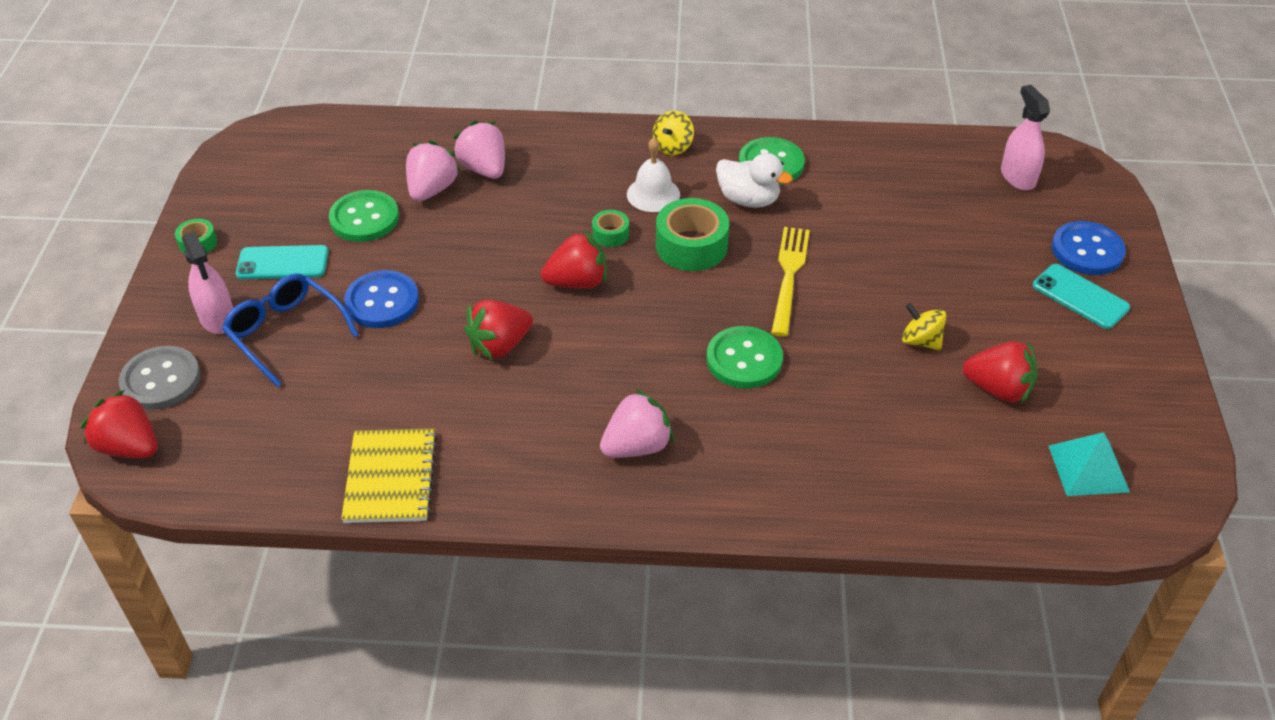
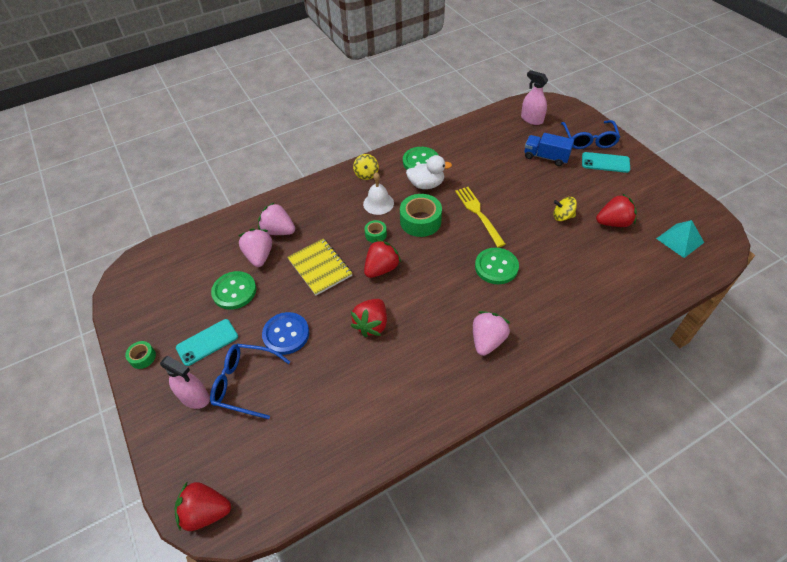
camera: 30 degrees left, 5 degrees up
(161, 380) = (190, 456): grey button -> none
(391, 478) = (379, 434): yellow notebook -> yellow notebook (320, 267)
(983, 244) = (546, 157): none -> blue truck
(1087, 250) = (589, 140): blue button -> blue glasses

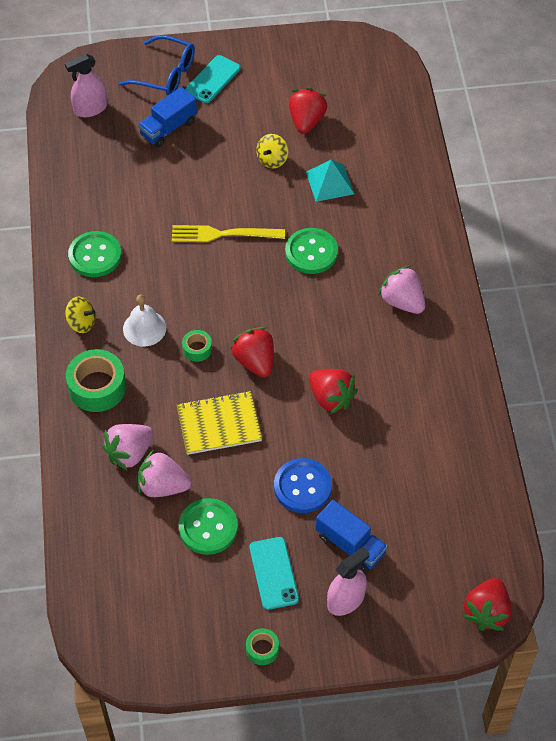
camera: 70 degrees left, 5 degrees up
(245, 383) = (350, 544): blue glasses -> blue truck
(420, 221) = (201, 295): green tape -> green tape (97, 387)
(426, 184) = (141, 266): white duck -> none
(680, 240) = (360, 82): turquoise pyramid -> turquoise pyramid (329, 183)

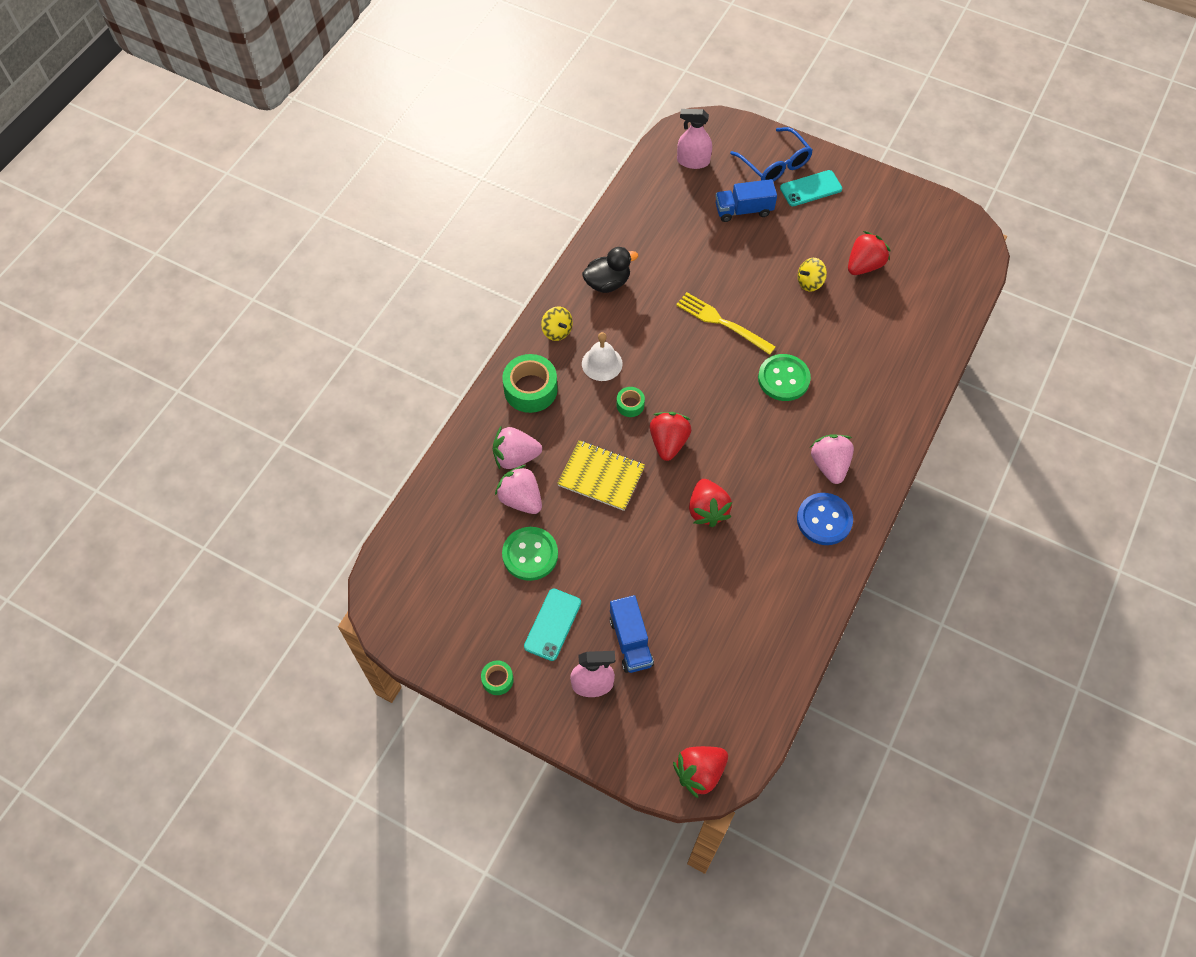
camera: 35 degrees right, 5 degrees up
(95, 255) = (607, 283): green button -> black duck
(302, 487) = (628, 569): blue button -> blue button (824, 520)
(329, 183) = (844, 328): turquoise pyramid -> none

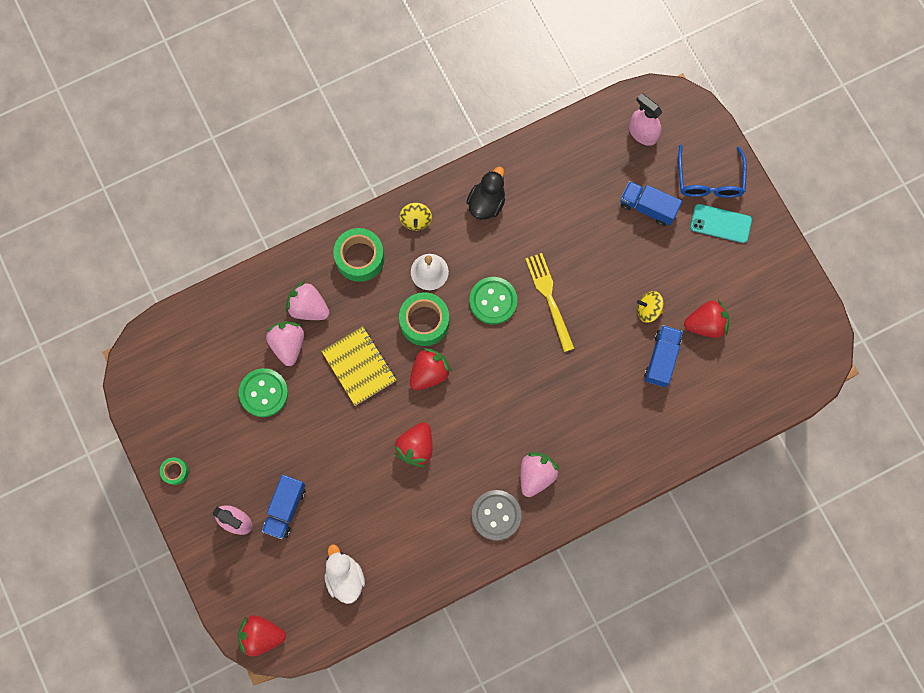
camera: 35 degrees right, 15 degrees up
(552, 624) = (241, 457): turquoise phone -> none
(607, 283) = (486, 203): black duck -> black duck turned 75 degrees counterclockwise
(630, 405) = (424, 322): green tape -> green tape, size x1.93
(735, 664) = (345, 577): none -> white duck
(783, 379) = (559, 379): green button -> green button (493, 301)
(824, 520) = (496, 515): blue button -> grey button
(852, 312) = (661, 359): none -> blue truck

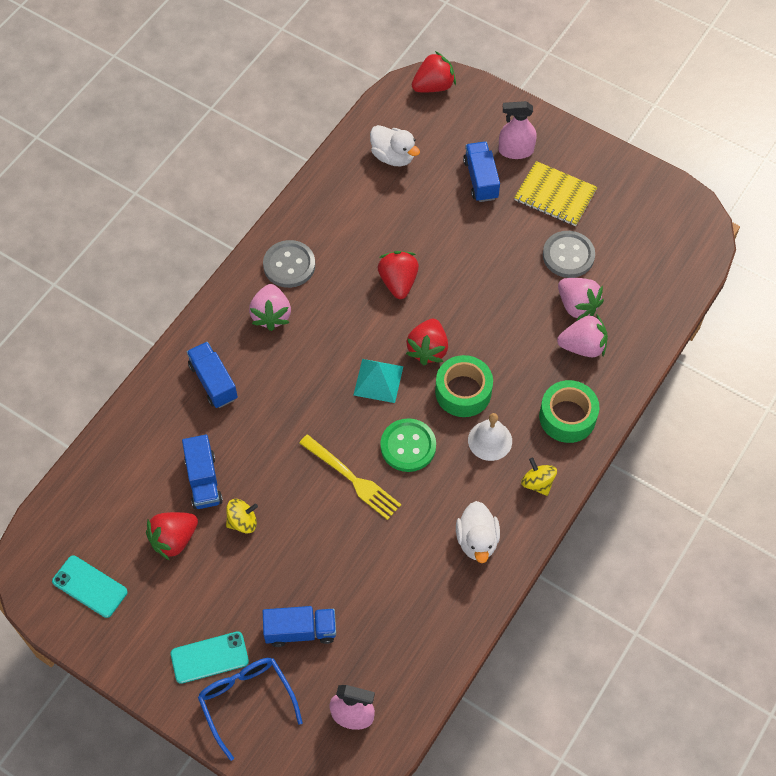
camera: 150 degrees right, 15 degrees down
(175, 471) = (596, 160): green tape -> none
(264, 393) = (568, 255): green button -> grey button
(359, 366) = (498, 321): yellow notebook -> yellow notebook (555, 195)
(484, 368) = (378, 380): none -> turquoise pyramid
(486, 203) = (477, 540): black duck -> white duck
(613, 439) = (213, 382): none -> blue truck
(783, 321) = (90, 586): none -> turquoise phone

